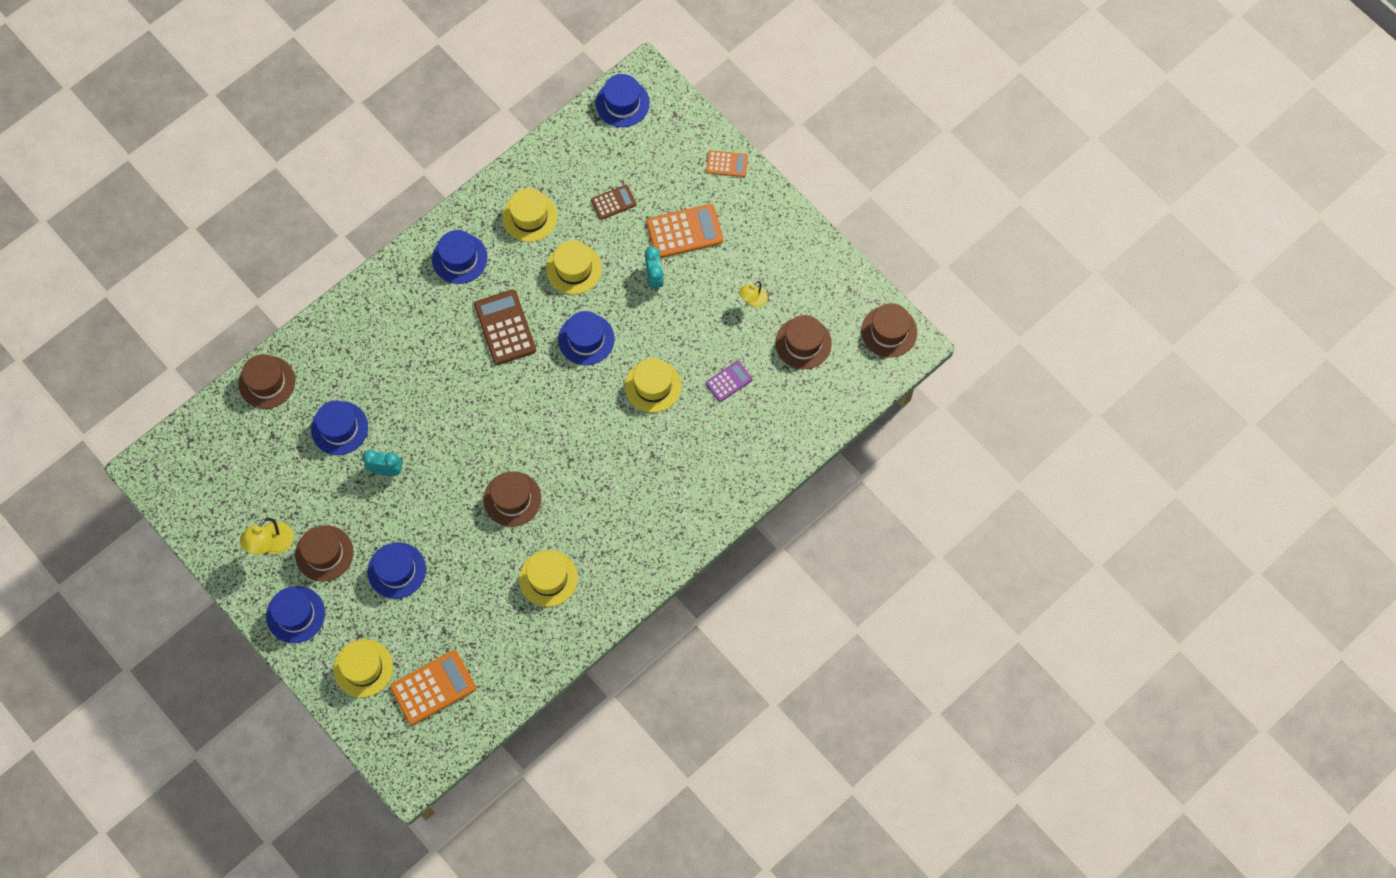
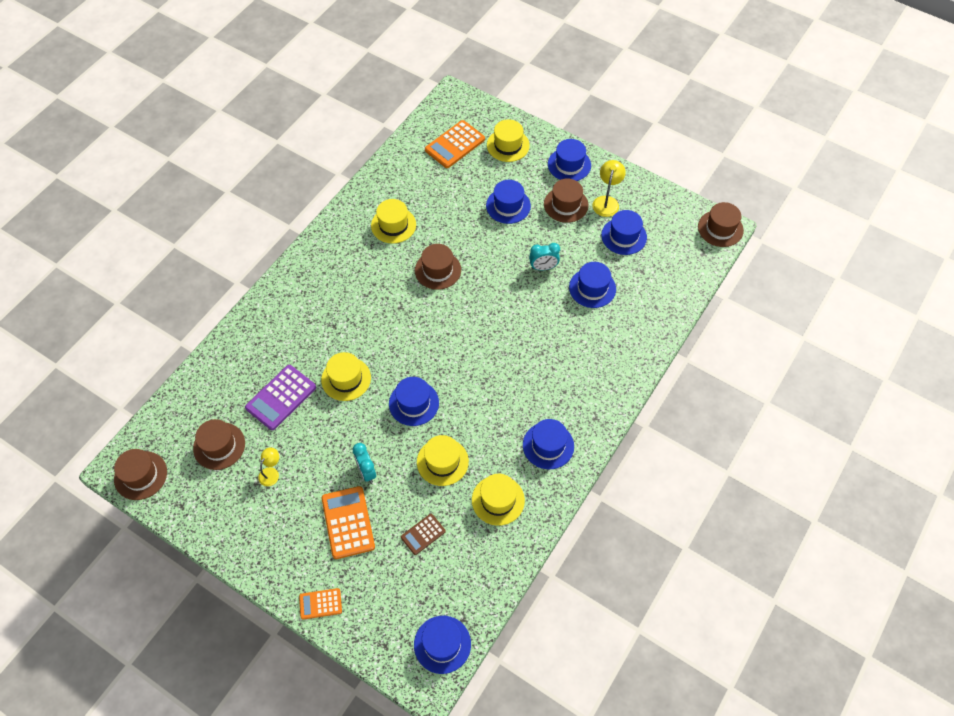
camera: 165 degrees right, 10 degrees down
(267, 382) = (665, 307): brown hat -> brown hat (720, 228)
(272, 489) = (624, 236): none -> blue hat
(505, 327) = (487, 396): brown calculator -> none
(684, 231) = (348, 522): orange calculator -> orange calculator turned 105 degrees clockwise
(728, 381) = (281, 397): purple calculator -> purple calculator, size x1.73

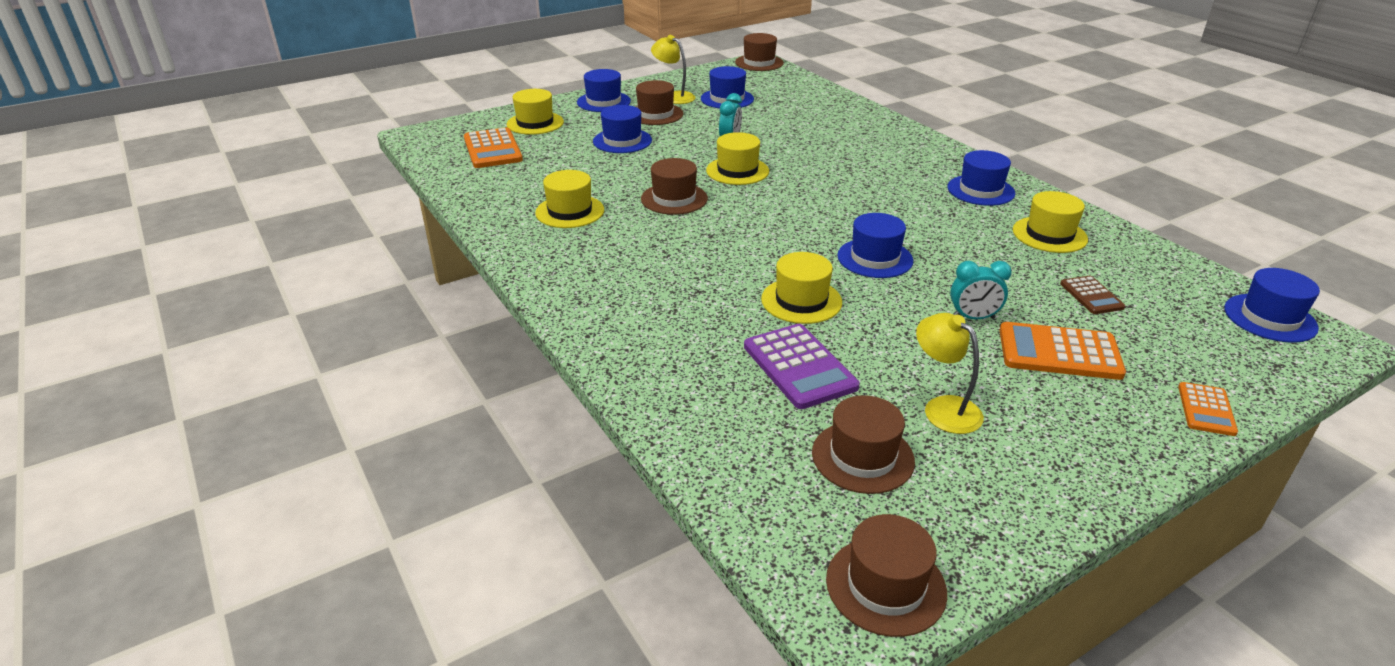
camera: 65 degrees left, 25 degrees down
(271, 473) = (943, 408): yellow lamp -> yellow lamp, size x1.52
(442, 461) = (978, 258): yellow hat -> yellow hat (737, 171)
(592, 288) = (780, 125): blue hat -> none

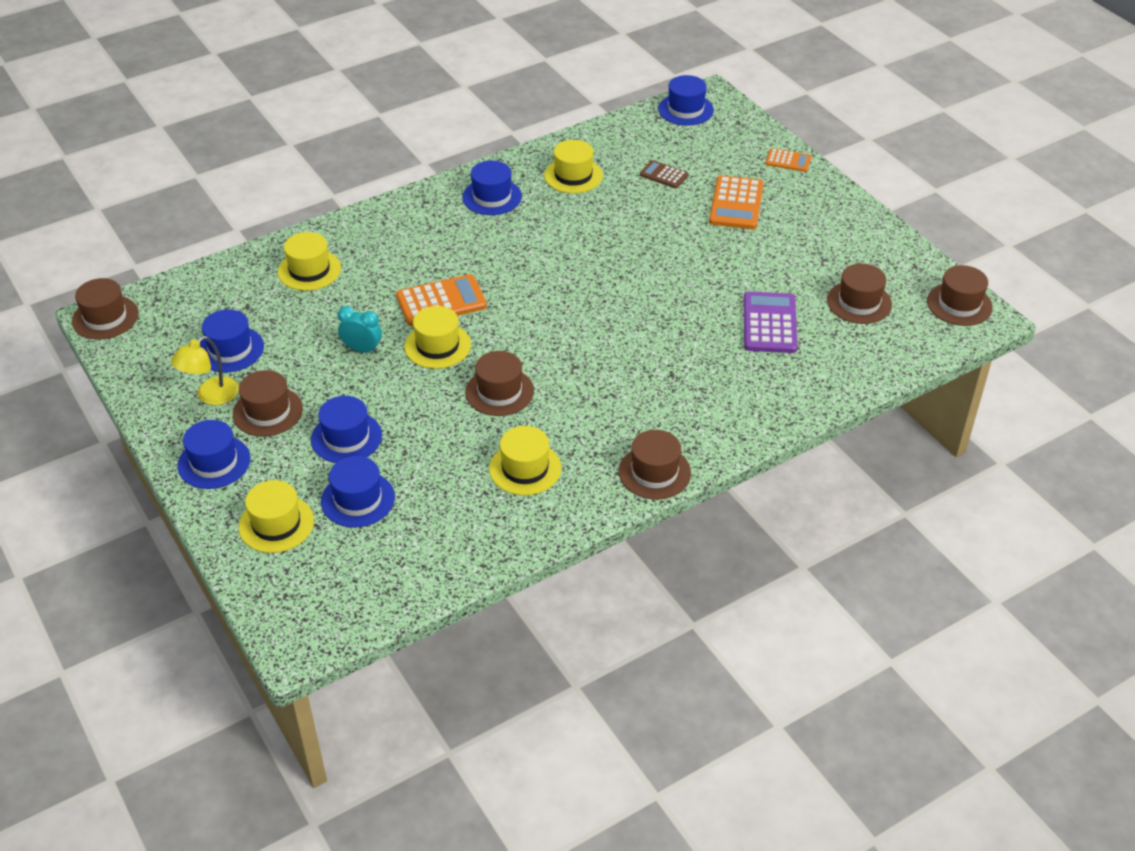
camera: 90 degrees left, 10 degrees up
(492, 149) = (355, 555): orange calculator -> orange calculator (441, 301)
(548, 277) = (654, 472): none -> brown hat
(799, 367) = (769, 323): purple calculator -> purple calculator turned 60 degrees counterclockwise
(801, 301) = (682, 317): yellow hat -> yellow hat (309, 270)
(875, 258) = (614, 271): blue hat -> blue hat (358, 499)
(943, 408) = (805, 263): yellow lamp -> none
(973, 318) = (698, 234): turquoise clock -> none
(1091, 296) = (663, 175): brown calculator -> brown calculator turned 135 degrees counterclockwise

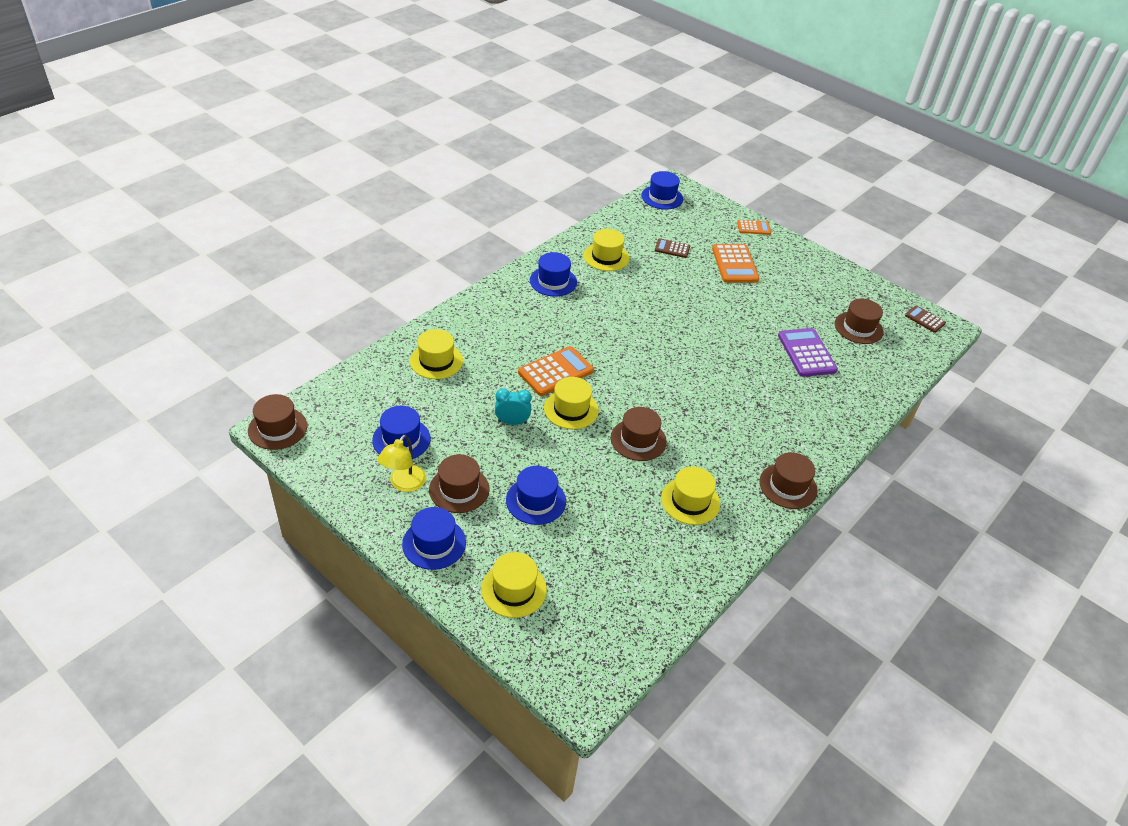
camera: 20 degrees left, 0 degrees up
(358, 499) = (571, 553): blue hat -> none
(959, 304) = (924, 319): brown hat -> brown calculator

